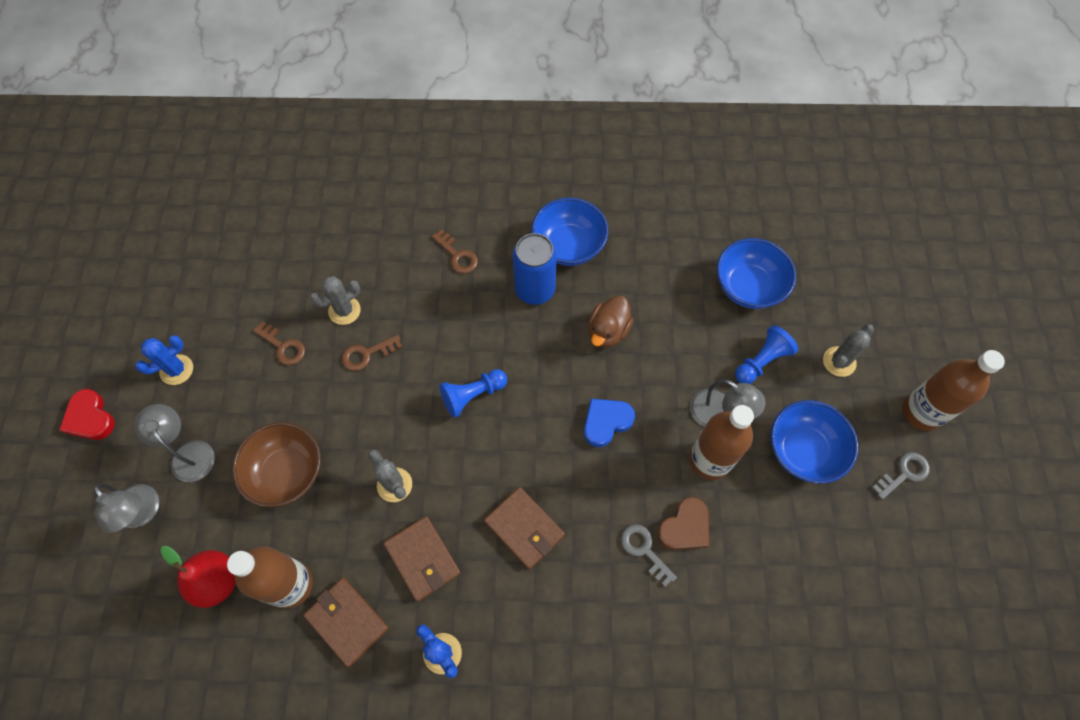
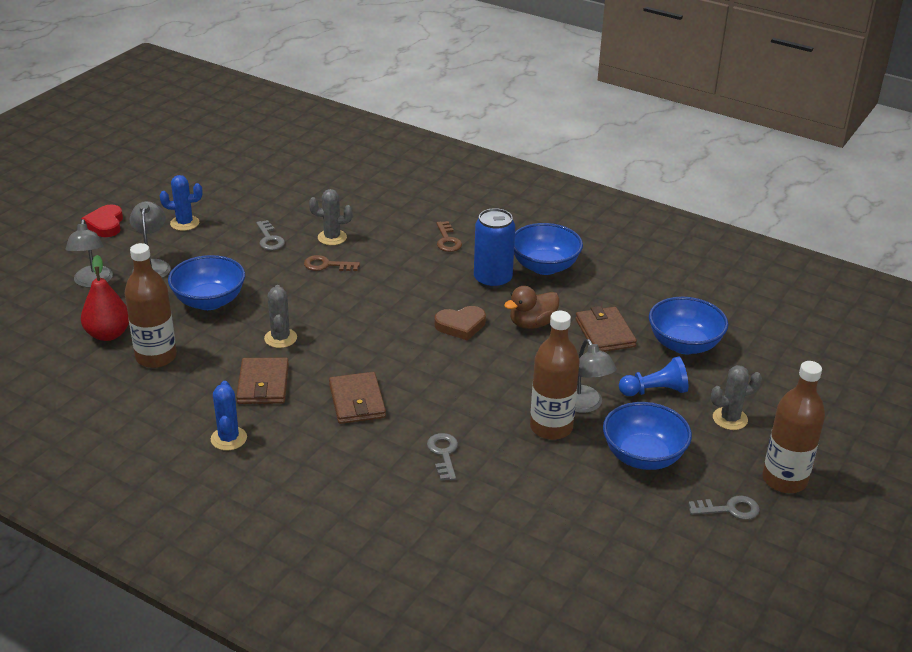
camera: 30 degrees right, 30 degrees down
(283, 346) = (269, 239): brown key -> grey key
(287, 472) = (209, 301): brown bowl -> blue bowl
(347, 621) = (176, 392): brown wallet -> brown wallet (605, 333)
(472, 395) = (386, 316): blue pawn -> none
(606, 422) = (481, 372): blue heart -> none
(685, 527) = (491, 456): brown heart -> brown heart (461, 325)

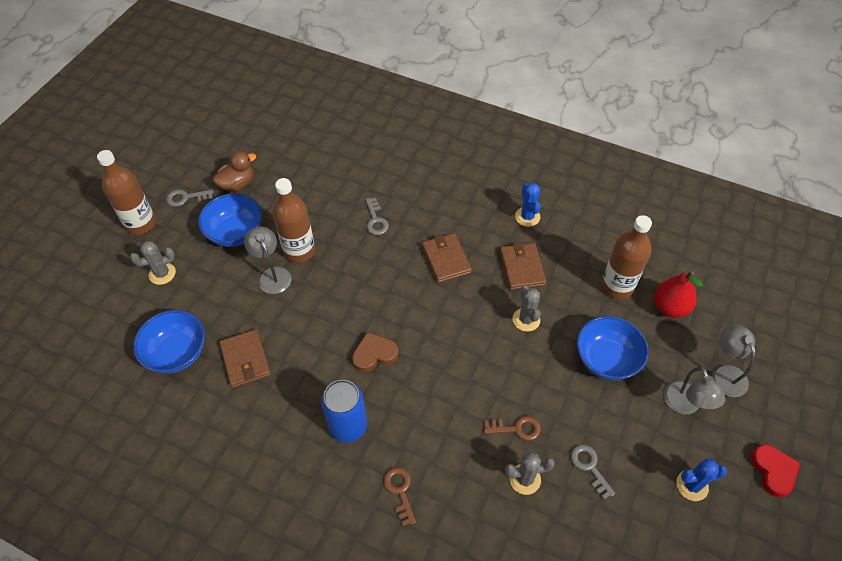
camera: 175 degrees right, 20 degrees up
(532, 324) = (310, 364): brown duck -> brown duck (237, 184)
(544, 266) = (295, 455): blue bowl -> none
(655, 391) = (214, 296): blue pawn -> none

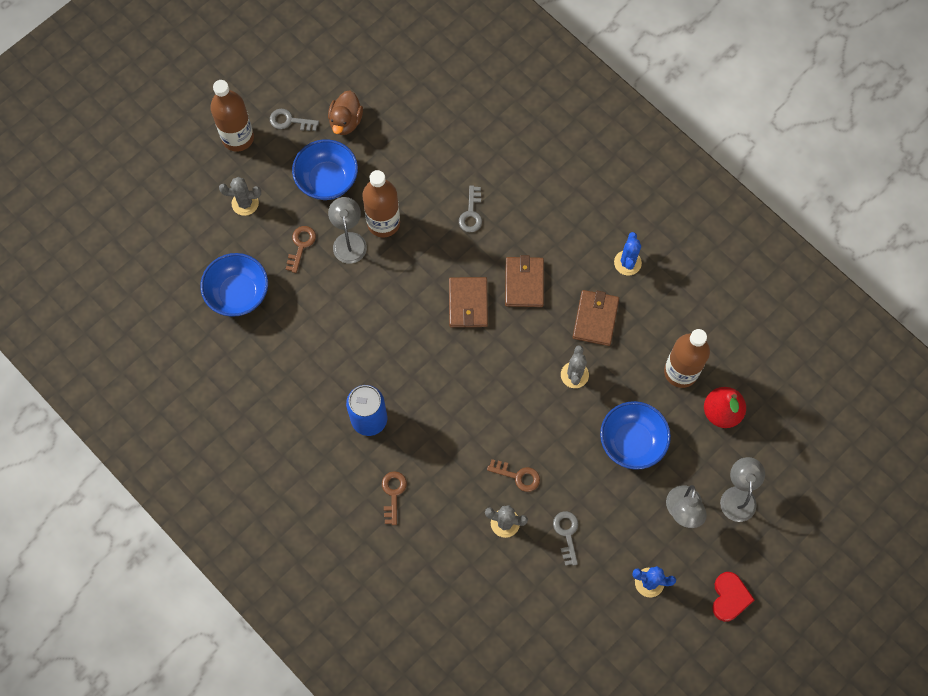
camera: 20 degrees right, 15 degrees up
(227, 292) = (301, 245): none -> brown key
(237, 184) = (346, 121): brown duck -> brown duck turned 120 degrees clockwise
(245, 360) = (298, 323): brown wallet -> brown wallet (468, 303)
(374, 354) = (417, 359): brown heart -> none

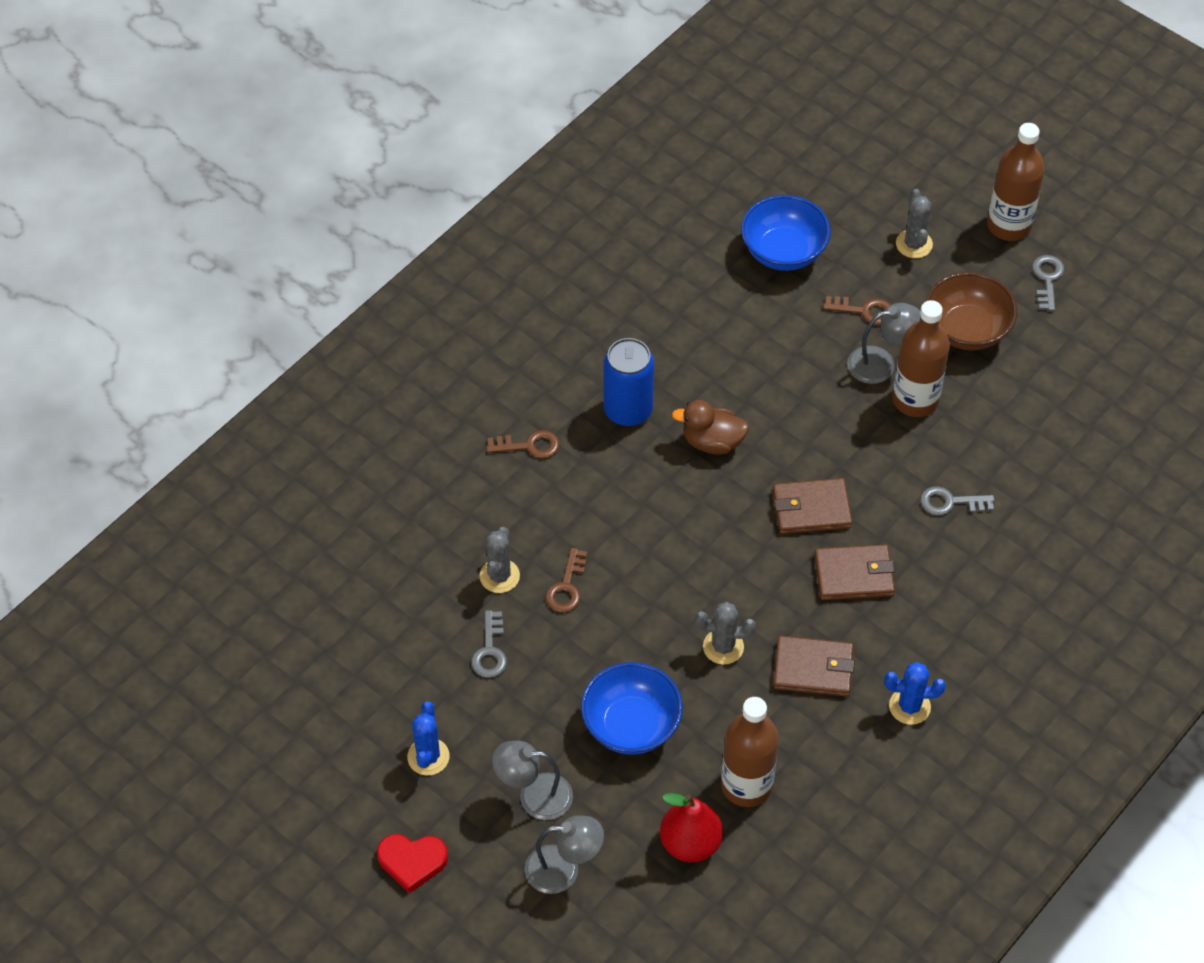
camera: 85 degrees right, 15 degrees down
(327, 180) = (967, 330): blue bowl -> brown bowl
(346, 121) = (1061, 342): brown duck -> brown duck (712, 442)
(566, 534) = (490, 651): grey key -> grey key turned 105 degrees clockwise

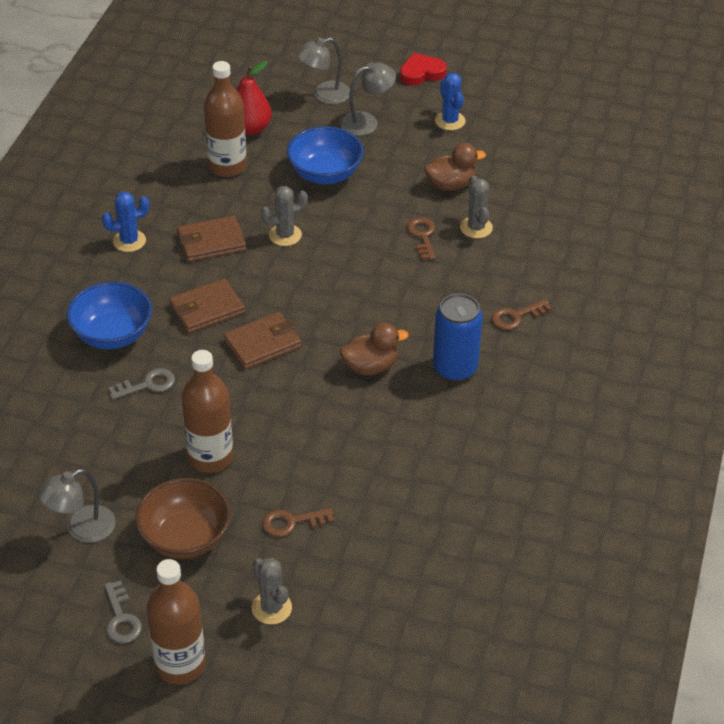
camera: 155 degrees right, 10 degrees down
(490, 651) = (450, 184): grey key -> brown duck
(783, 252) = (397, 554): blue bowl -> blue bowl (112, 335)
(881, 363) = (255, 479): grey lamp -> grey lamp (81, 529)

